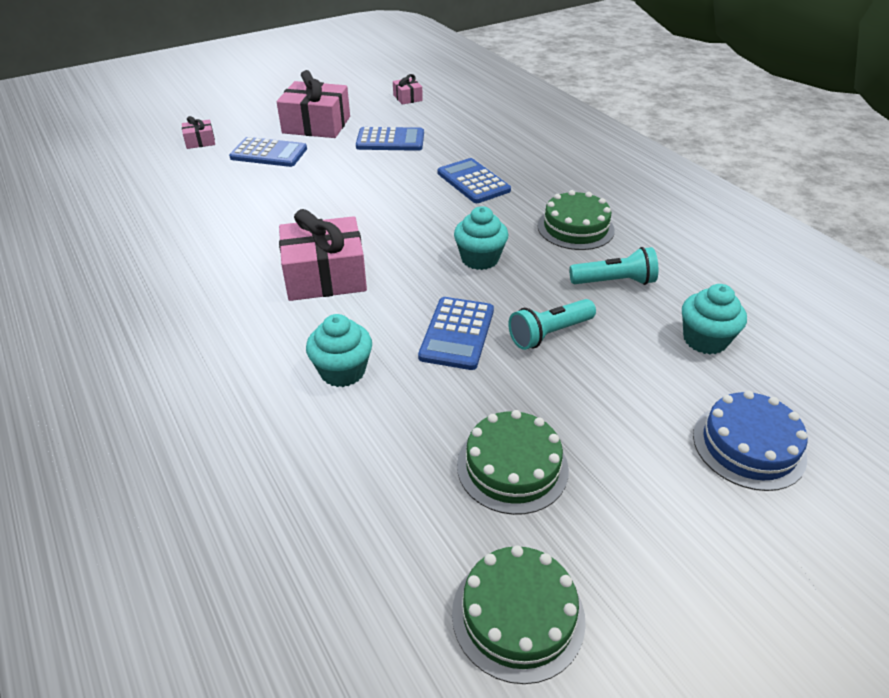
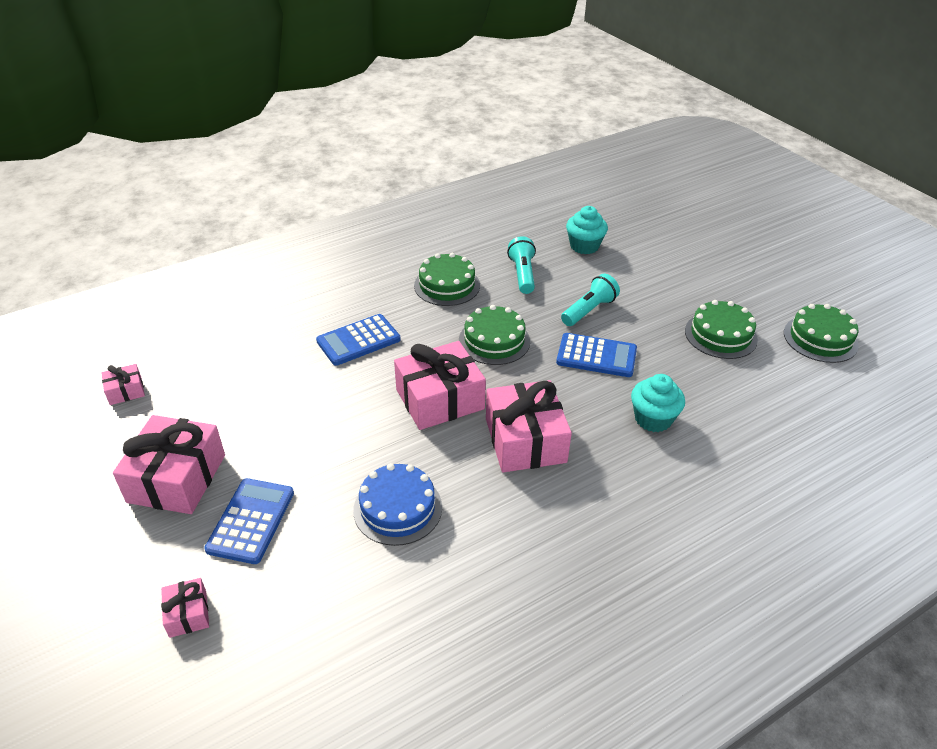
camera: 90 degrees left, 0 degrees up
(388, 227) = (440, 399): none -> pink gift
(390, 140) = (246, 404): blue calculator -> none
(480, 259) = (494, 341): turquoise cupcake -> green cake
(549, 334) = (589, 310): turquoise flashlight -> turquoise flashlight turned 105 degrees counterclockwise
(748, 446) = (675, 247): blue cake -> blue cake (397, 508)

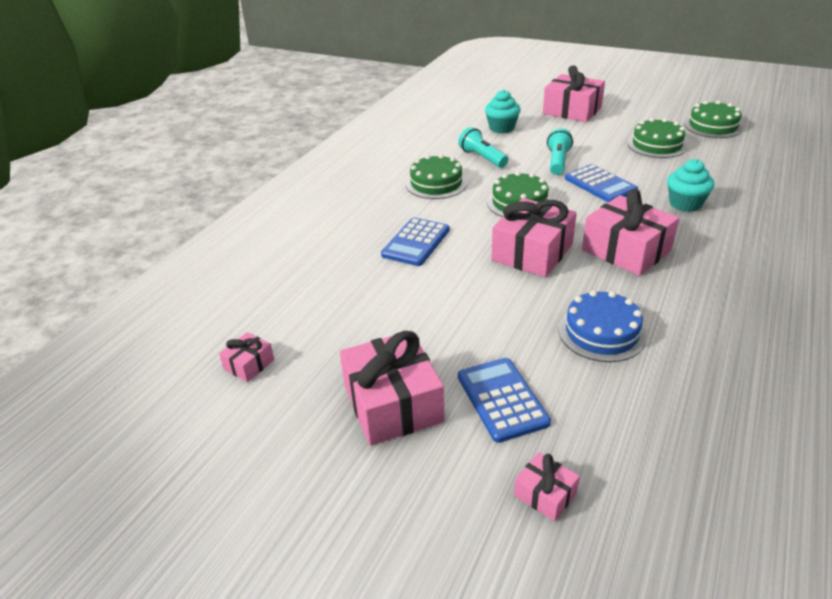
camera: 30 degrees left, 5 degrees down
(596, 356) = (600, 184): blue calculator -> blue calculator turned 75 degrees clockwise
(685, 253) = (572, 110): none -> pink gift

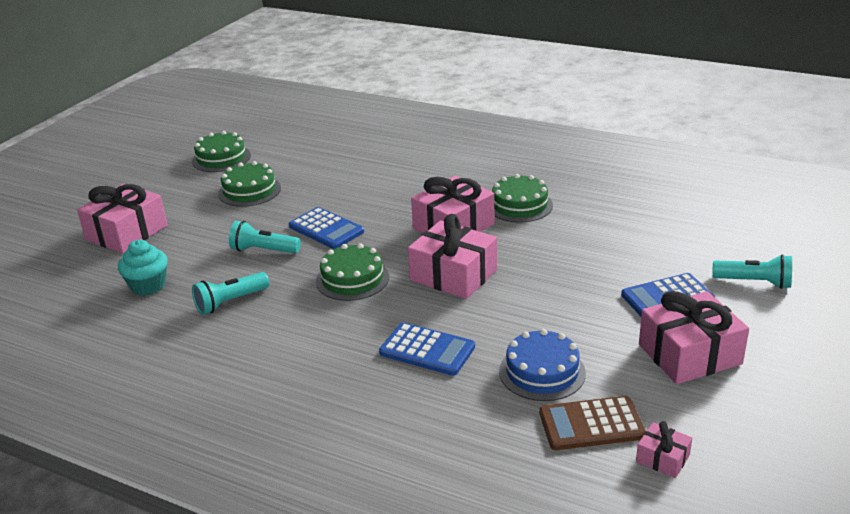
camera: 90 degrees left, 5 degrees down
(303, 326) = (591, 424): none -> brown calculator
(436, 183) = (287, 338): green cake -> green cake (519, 205)
(545, 494) = (754, 282): pink gift -> turquoise flashlight
(600, 184) = (326, 229): blue calculator -> blue calculator turned 75 degrees clockwise
(601, 332) = (574, 248): blue cake -> blue cake (542, 372)
(685, 204) = (377, 191): turquoise cupcake -> none

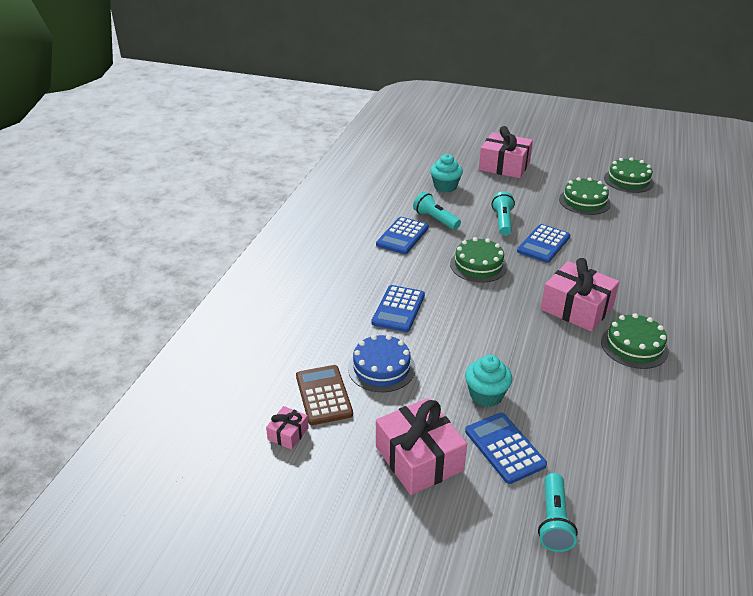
camera: 80 degrees right, 5 degrees up
(258, 334) = (402, 236): none -> blue calculator
(453, 275) = (500, 314): pink gift -> none
(590, 300) = (486, 395): none -> turquoise cupcake

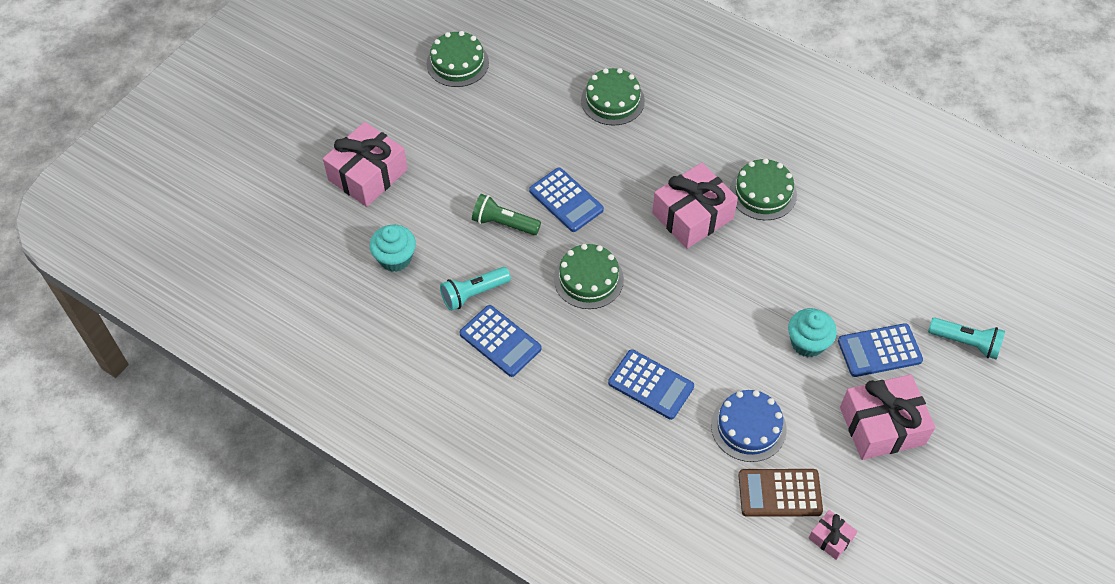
camera: 75 degrees left, 20 degrees up
(502, 221) = (504, 223): turquoise flashlight -> green flashlight
(584, 201) = (488, 125): green cake -> green cake (612, 100)

